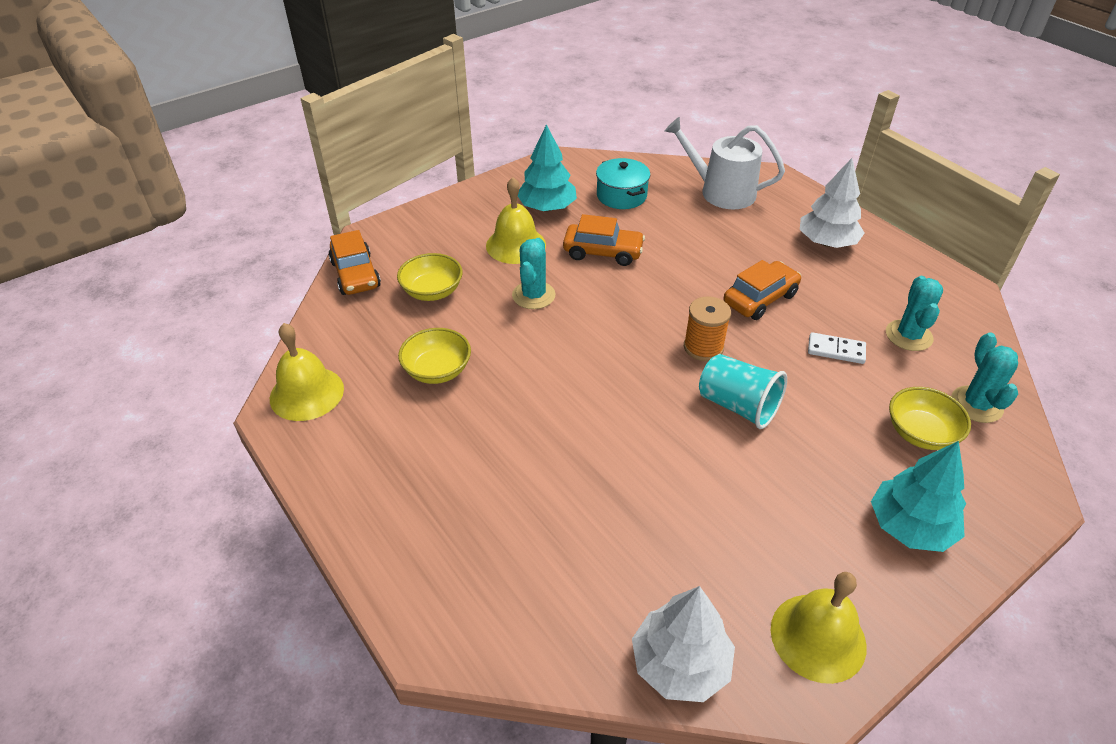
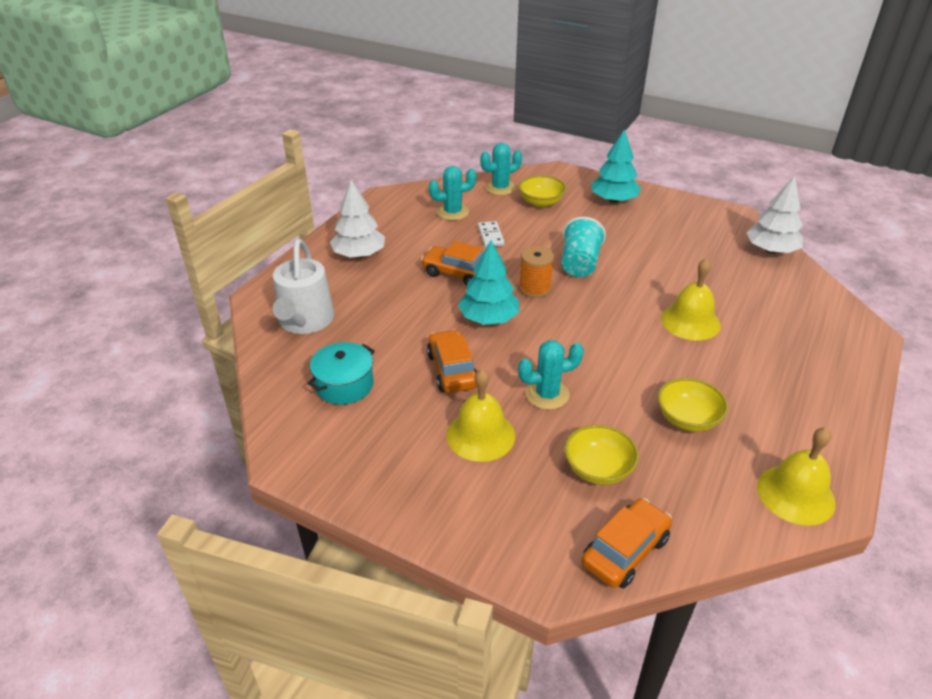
camera: 115 degrees left, 5 degrees down
(547, 207) = (398, 434): turquoise tree -> turquoise tree (489, 318)
(818, 637) = (708, 217): yellow bell -> yellow bell (690, 321)

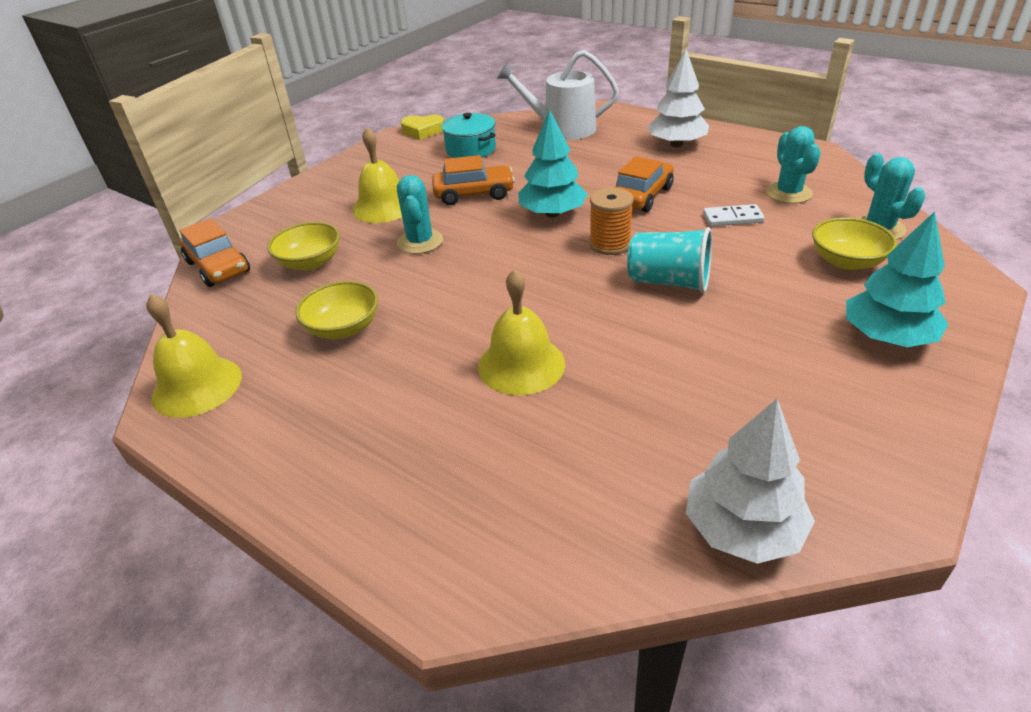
camera: 100 degrees right, 0 degrees up
(278, 436) = (423, 131): none -> yellow heart

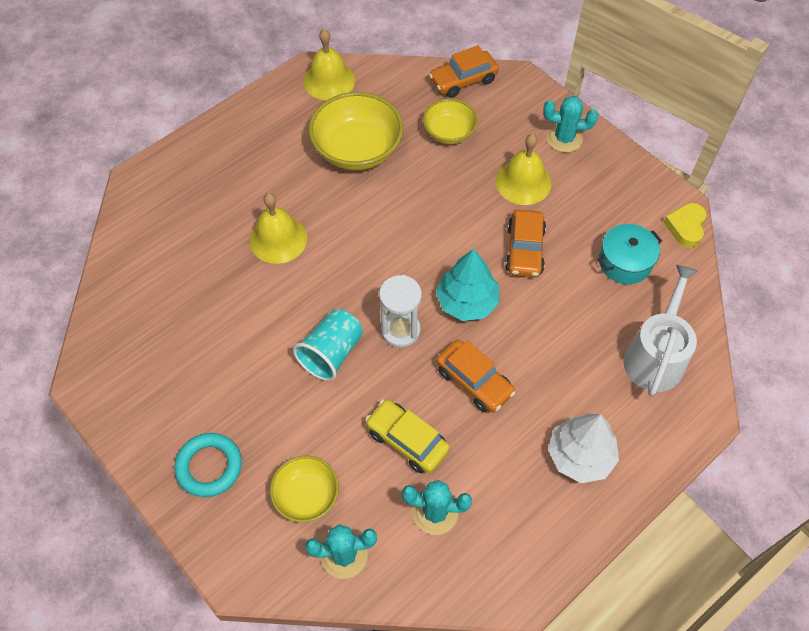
camera: 100 degrees right, 20 degrees up
(343, 328) = (357, 150): yellow bowl -> yellow bowl, size x1.69
(420, 242) = (454, 202): turquoise cactus -> turquoise cactus (564, 138)
(610, 244) = (400, 330): orange spool -> white hourglass
(732, 218) = (407, 440): white domino -> yellow car
(742, 528) = (110, 307): white tree -> none
(886, 336) = (209, 467): turquoise tree -> turquoise ring

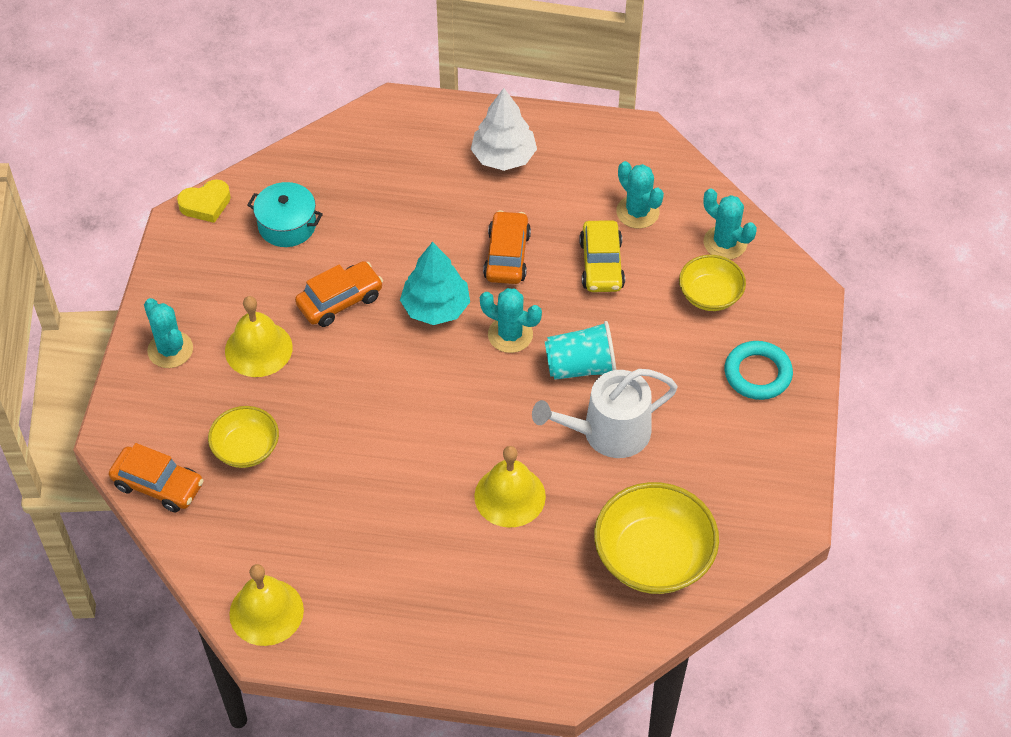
camera: 130 degrees left, 5 degrees down
(357, 150) = (341, 512): yellow bowl -> yellow bowl (653, 557)
(400, 330) = (510, 335): white hourglass -> turquoise cactus
(655, 356) = (367, 158): white watering can -> white watering can (608, 432)

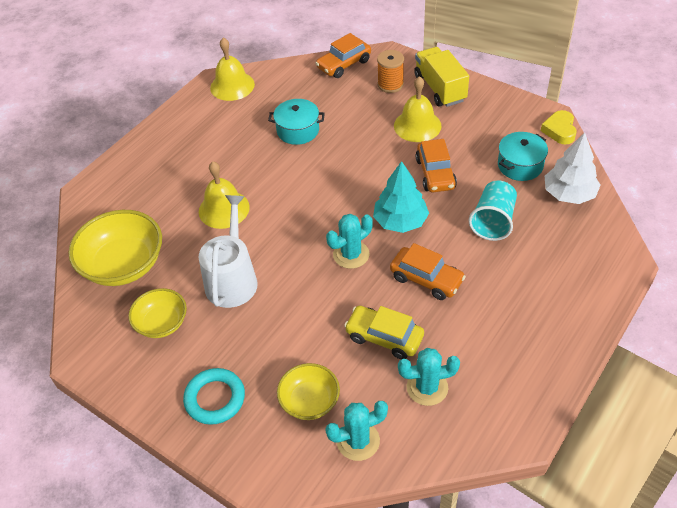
camera: 120 degrees right, 5 degrees down
(170, 350) = (440, 88): turquoise cactus -> yellow truck
(184, 410) = (390, 84): none -> orange spool
(246, 449) = (344, 103): yellow bowl -> yellow bowl (162, 323)
(327, 480) = (298, 130): none -> turquoise pot
(503, 157) = (535, 315): white tree -> white tree (569, 194)
(581, 367) = (297, 285): turquoise cup -> turquoise cup (493, 221)

